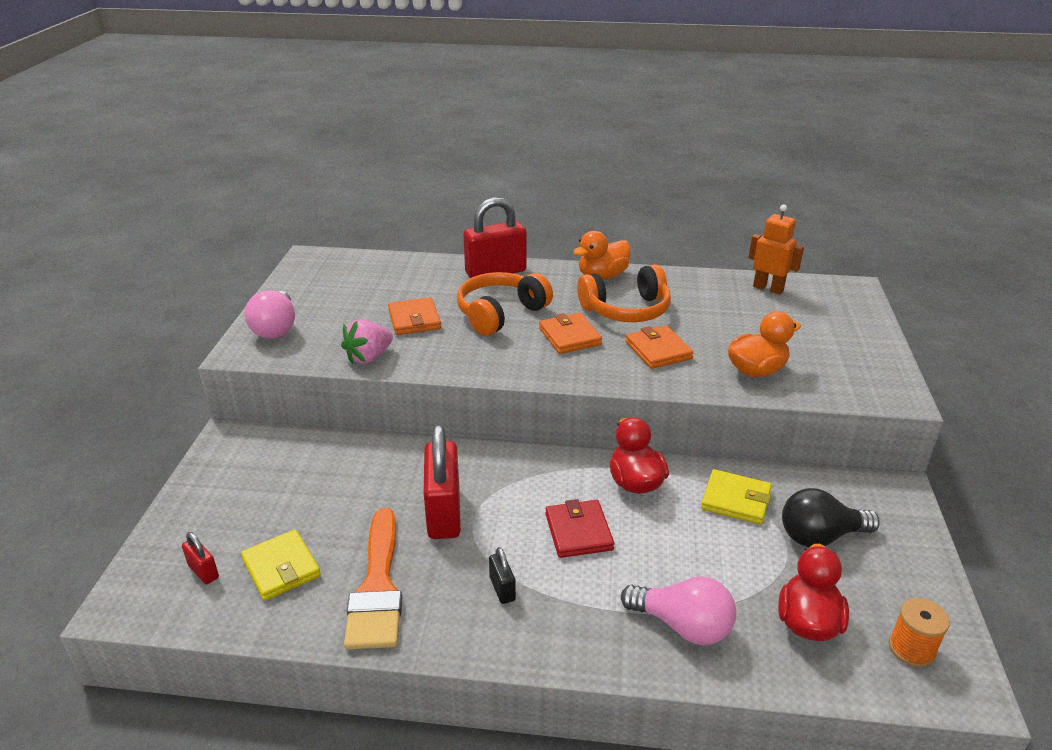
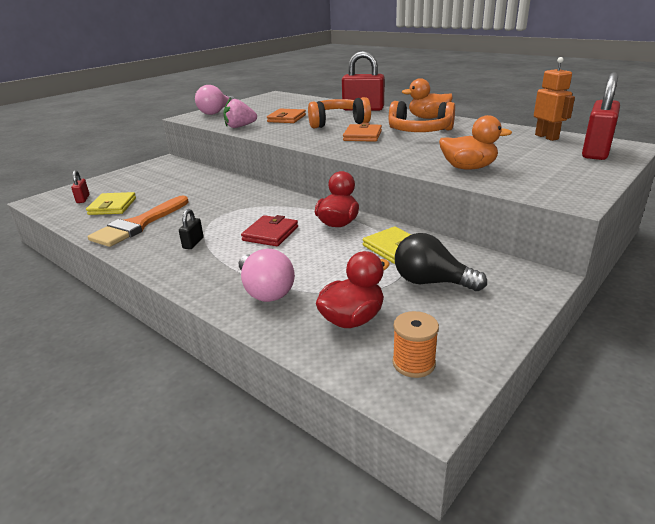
camera: 35 degrees right, 5 degrees down
(444, 512) = (213, 207): red padlock -> red padlock (595, 152)
(658, 350) = (411, 149): orange wallet -> none

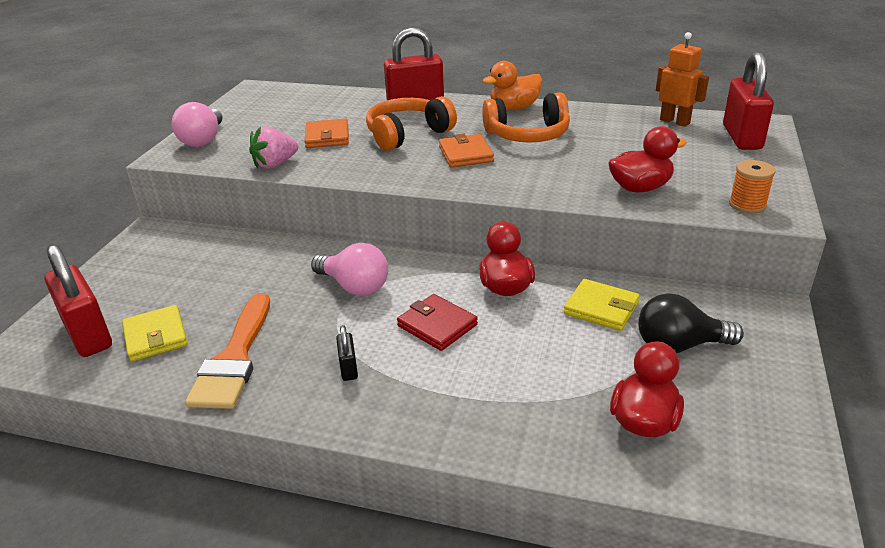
camera: 25 degrees left, 5 degrees up
(83, 199) = (88, 334): red padlock -> red padlock, size x2.17
(265, 291) = (514, 414): pink light bulb -> pink light bulb (354, 286)
(270, 234) = (437, 325): red wallet -> red wallet turned 45 degrees counterclockwise
(413, 363) = (750, 455): orange spool -> orange spool (747, 205)
(468, 168) = (640, 188): orange duck -> red duck

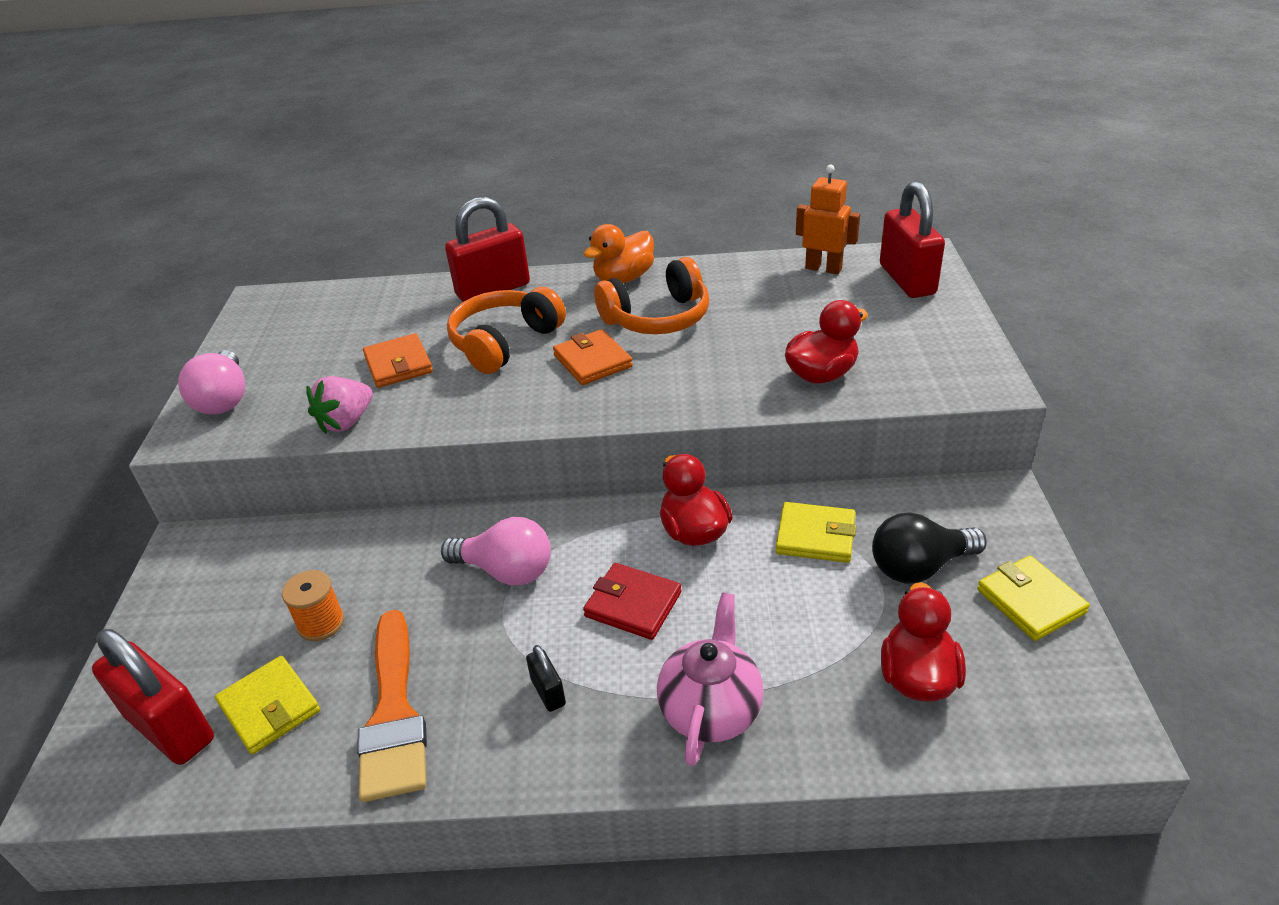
camera: 15 degrees left, 5 degrees up
(465, 406) = (711, 710): none -> pink teapot
(747, 205) = (948, 377): orange spool -> orange spool (321, 623)
(768, 388) = (1030, 601): none -> yellow wallet

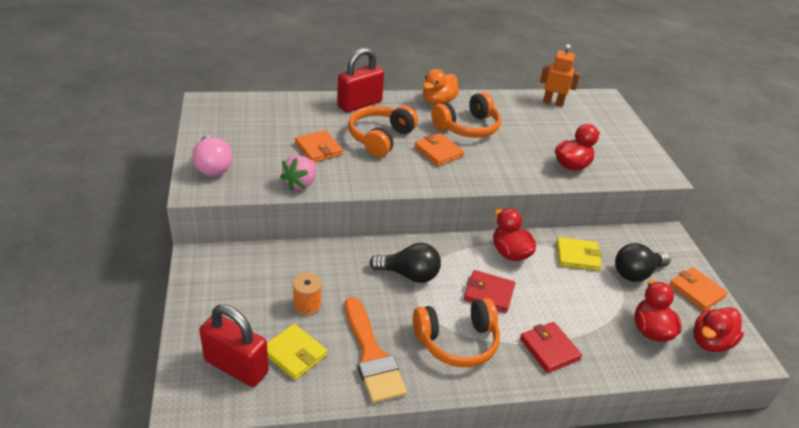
camera: 15 degrees left, 0 degrees up
(506, 571) = (409, 275): pink light bulb -> black light bulb
(548, 692) = (457, 341): black padlock -> orange headphones
(711, 710) = (549, 349): pink teapot -> red wallet
(907, 280) = (601, 112): red padlock -> none
(1030, 601) = (696, 291): yellow wallet -> orange wallet
(1033, 702) = (710, 342): none -> red duck

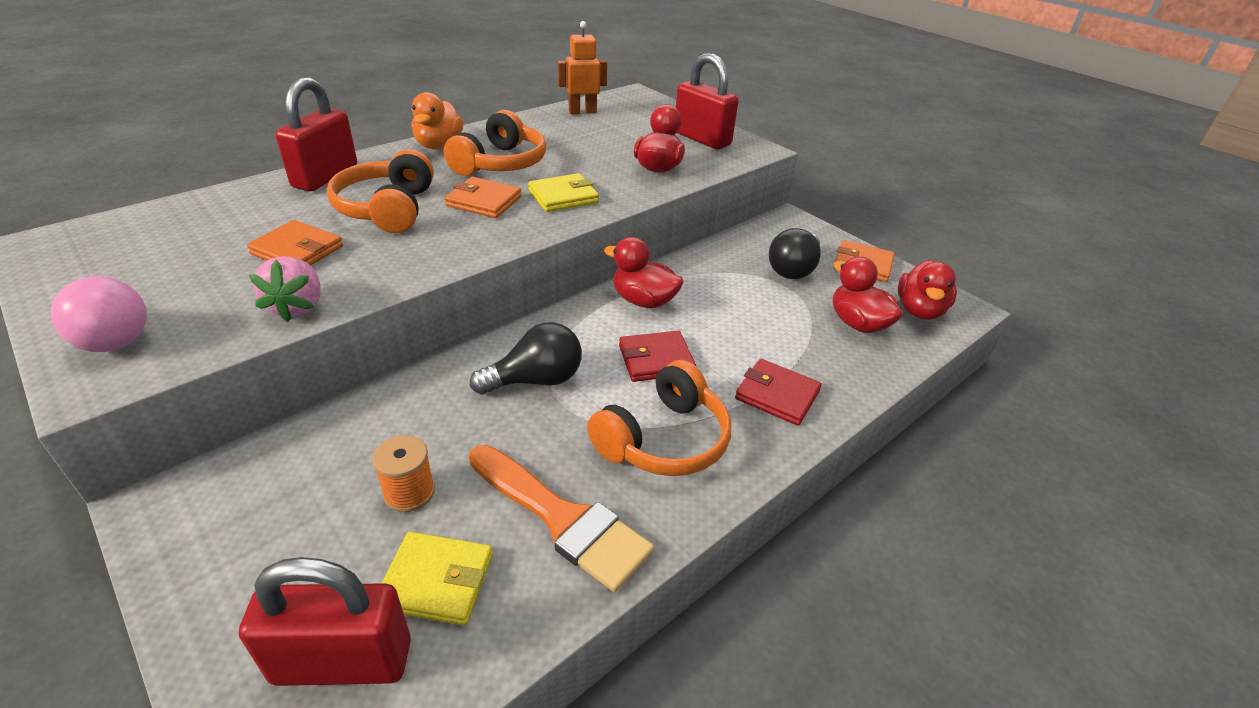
camera: 30 degrees left, 0 degrees up
(577, 256) = (720, 275): yellow wallet -> yellow wallet (563, 196)
(625, 152) = (702, 139): none -> red padlock

